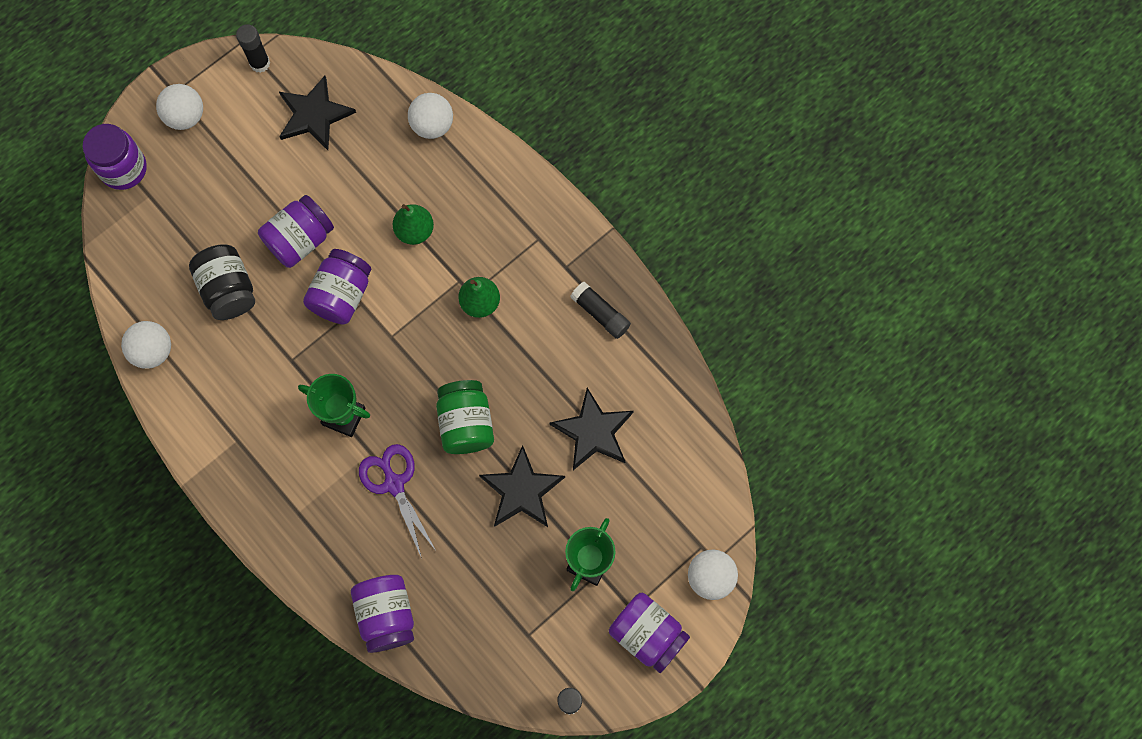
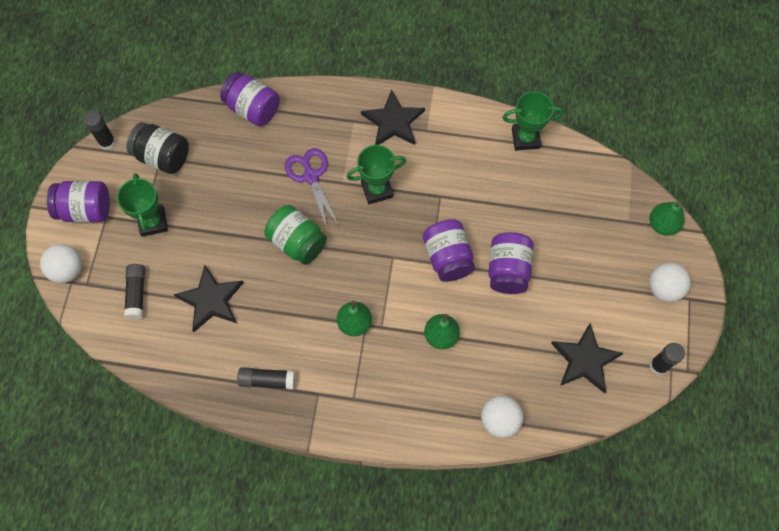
camera: 140 degrees right, 5 degrees down
(124, 169) = (662, 225): purple jar -> green pear
(153, 351) = (525, 138): white ball -> green trophy
(229, 290) = (519, 206): black jar -> black jar (163, 157)
(394, 484) = (311, 176): purple scissors -> purple scissors turned 135 degrees counterclockwise
(522, 490) = (229, 231): black star -> black star (393, 122)
(659, 495) = (137, 294): none -> black glue stick

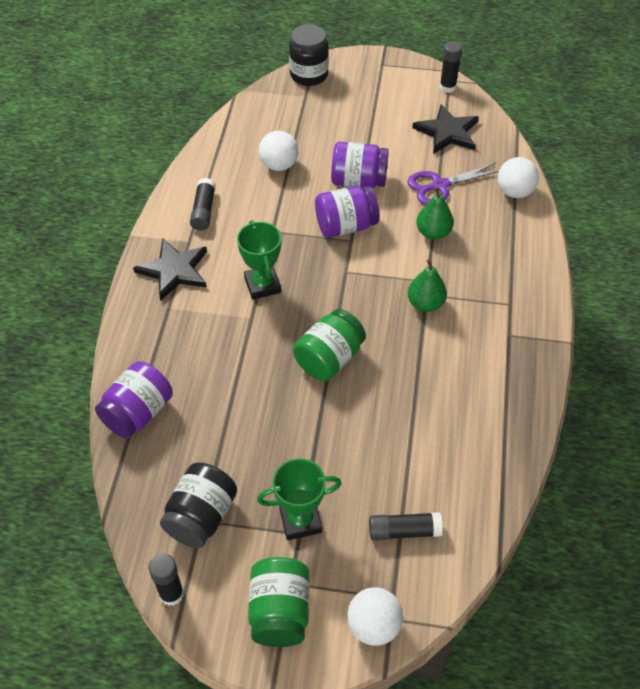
camera: 90 degrees left, 15 degrees down
(86, 210) = (280, 612): purple jar -> green jar
(211, 300) = (407, 445): black star -> none
(267, 380) = (500, 382): black glue stick -> black glue stick (204, 211)
(311, 176) = (242, 348): purple scissors -> purple scissors (440, 185)
(525, 138) = (207, 162): green trophy -> none
(662, 225) = (309, 75): green pear -> black jar
(663, 288) = (373, 79): white ball -> white ball (279, 165)

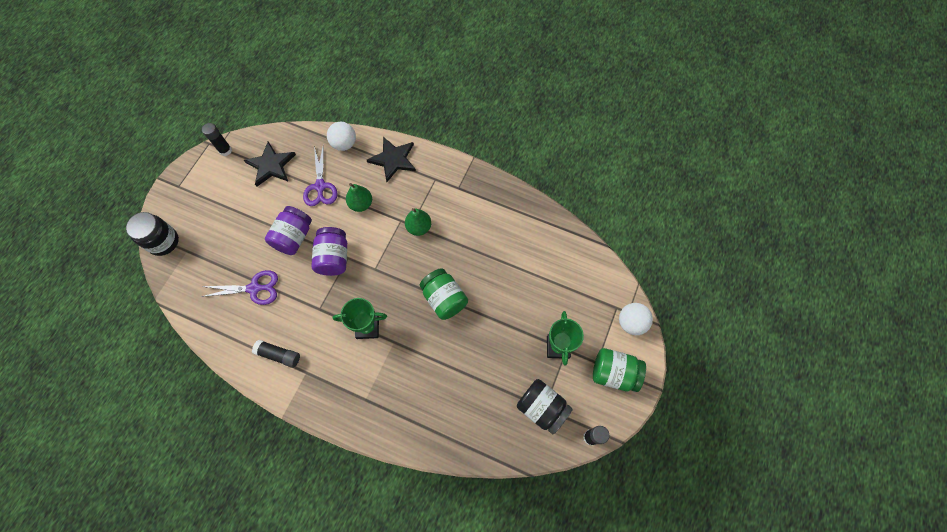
camera: 75 degrees left, 15 degrees up
(138, 413) = (452, 437): purple jar -> none
(174, 270) = (331, 389): black star -> black star (393, 159)
(279, 165) = (254, 288): white ball -> purple scissors
(404, 531) = (577, 289): black glue stick -> none

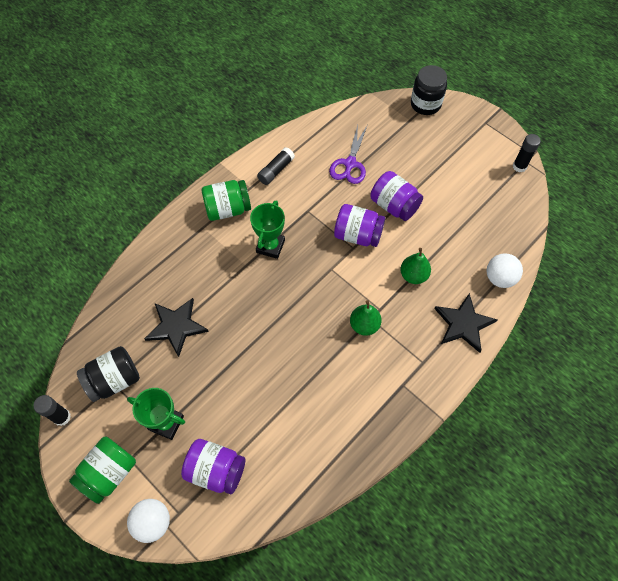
camera: 110 degrees right, 5 degrees down
(271, 165) = (489, 202): black star -> black star (176, 326)
(320, 186) = (448, 242): purple scissors -> none
(444, 299) = (270, 325): green jar -> green jar (228, 209)
(575, 294) = (216, 470): none -> purple jar

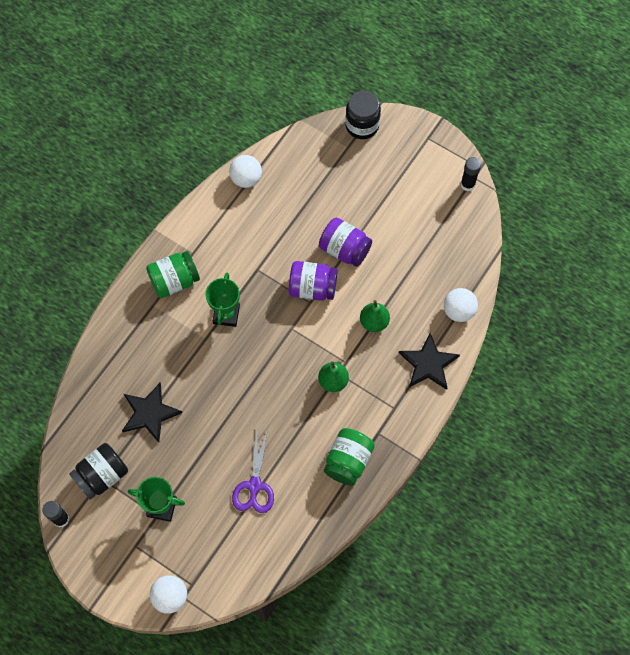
camera: 10 degrees left, 5 degrees up
(109, 473) = (119, 561): green jar -> green jar (348, 461)
(216, 470) = (218, 541): purple jar -> none
(276, 170) = (216, 229): black glue stick -> none
(312, 133) = (246, 179): none -> white ball
(350, 164) = (292, 209): purple scissors -> purple scissors (254, 485)

